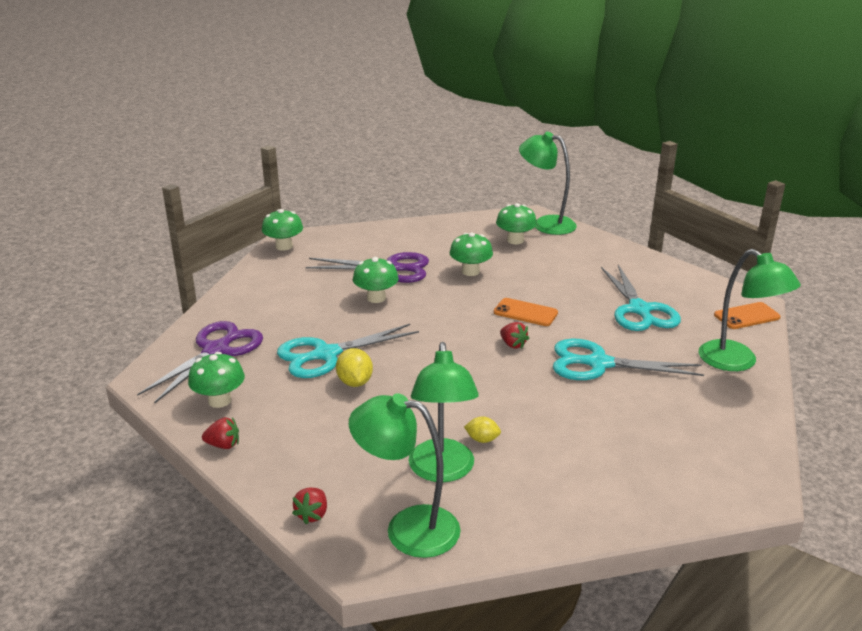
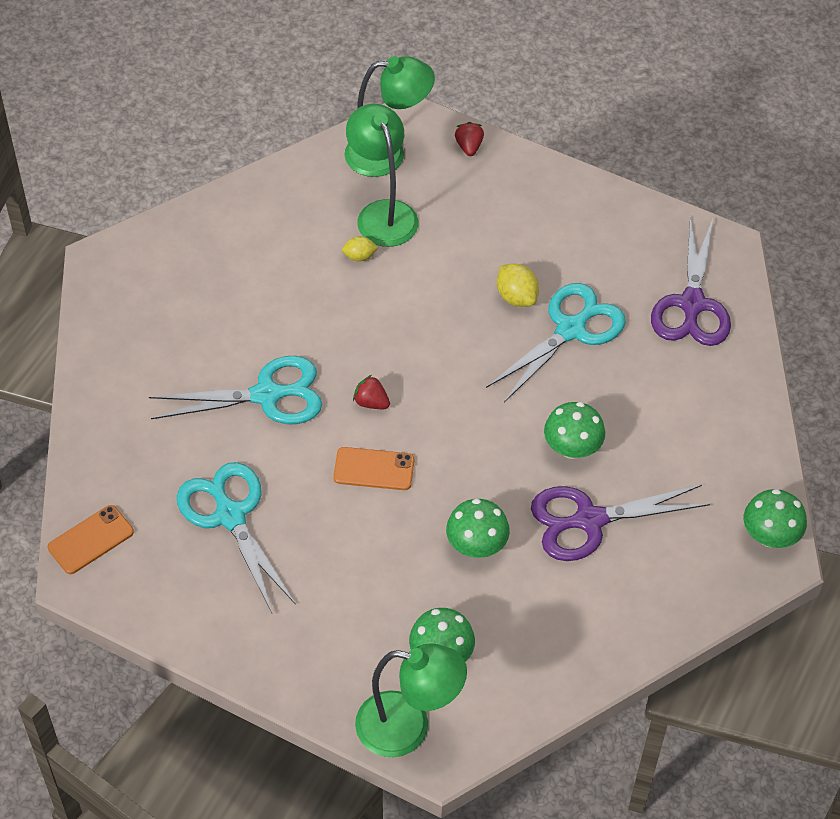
camera: 160 degrees right, 25 degrees up
(219, 400) = (633, 238): green mushroom -> none
(223, 445) = (589, 191): red strawberry -> none
(737, 362) = (109, 440): green lamp -> none

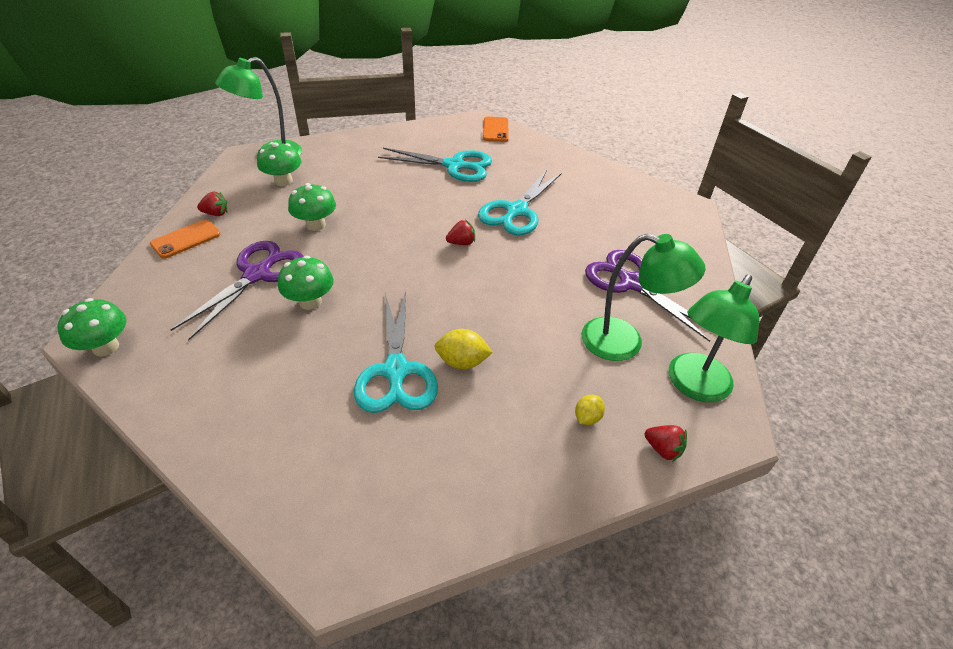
camera: 130 degrees right, 10 degrees down
(359, 256) = (590, 305): yellow lemon -> yellow lemon (587, 418)
(374, 469) = (415, 219): orange phone -> orange phone (186, 239)
(559, 654) = (216, 214): none -> red strawberry
(692, 305) = (316, 474): purple scissors -> purple scissors (631, 283)

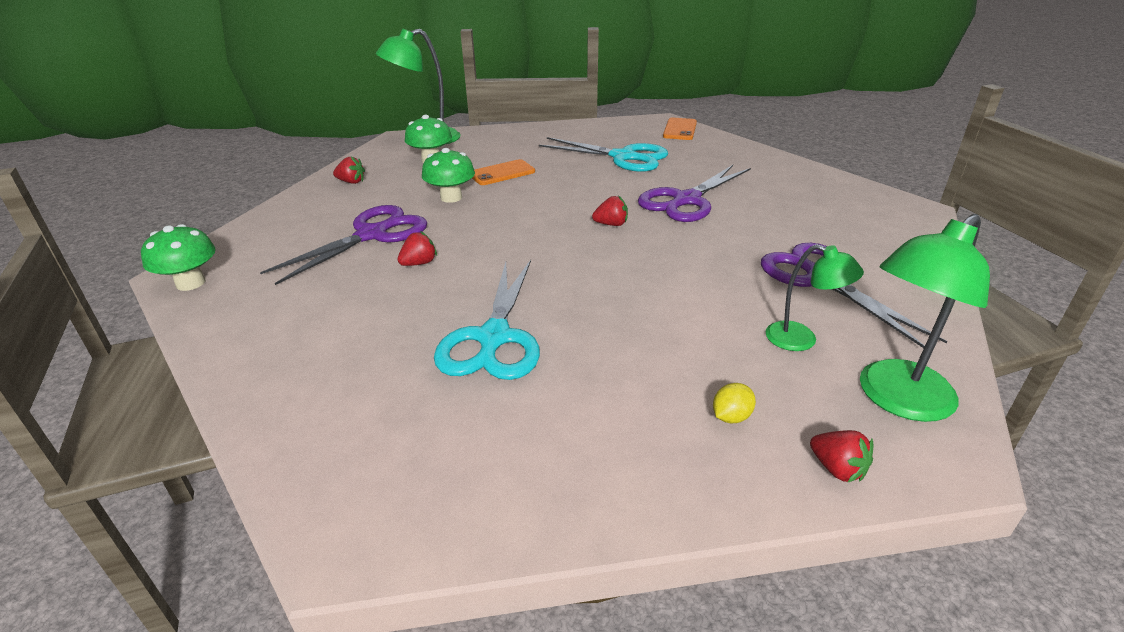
camera: 15 degrees right, 10 degrees down
(186, 239) = (312, 200): orange phone -> orange phone (502, 173)
(310, 302) = (419, 263): green mushroom -> red strawberry
(462, 362) = (578, 338): yellow lemon -> none
(516, 211) = (686, 200): turquoise scissors -> purple scissors
(625, 342) = (801, 340): green lamp -> green lamp, size x0.60

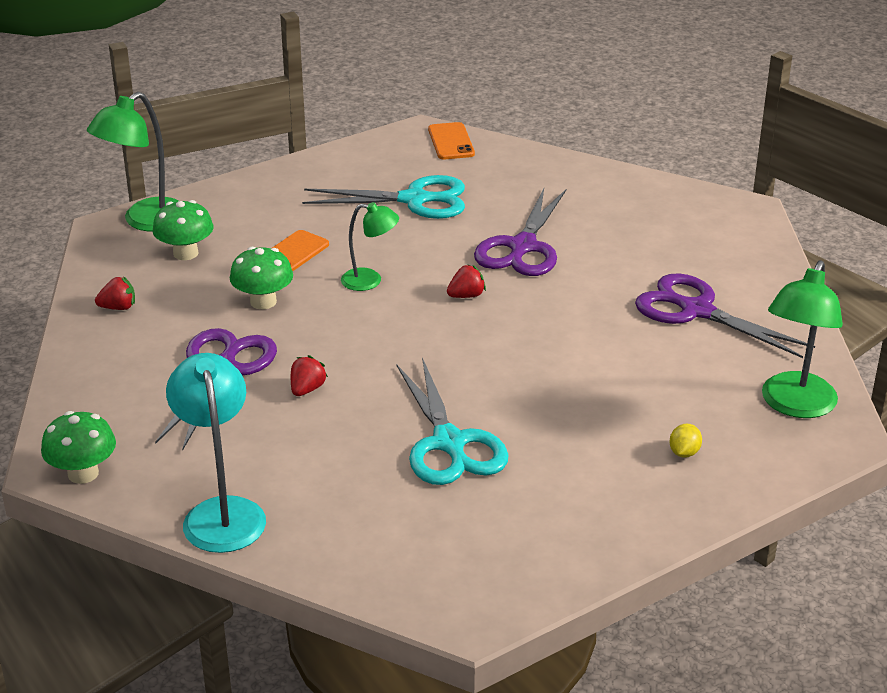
camera: 25 degrees left, 0 degrees up
(245, 344) = (221, 512): none -> turquoise lamp
(801, 340) = (705, 374): green lamp -> green lamp (370, 281)
(837, 469) = (773, 468): red strawberry -> none

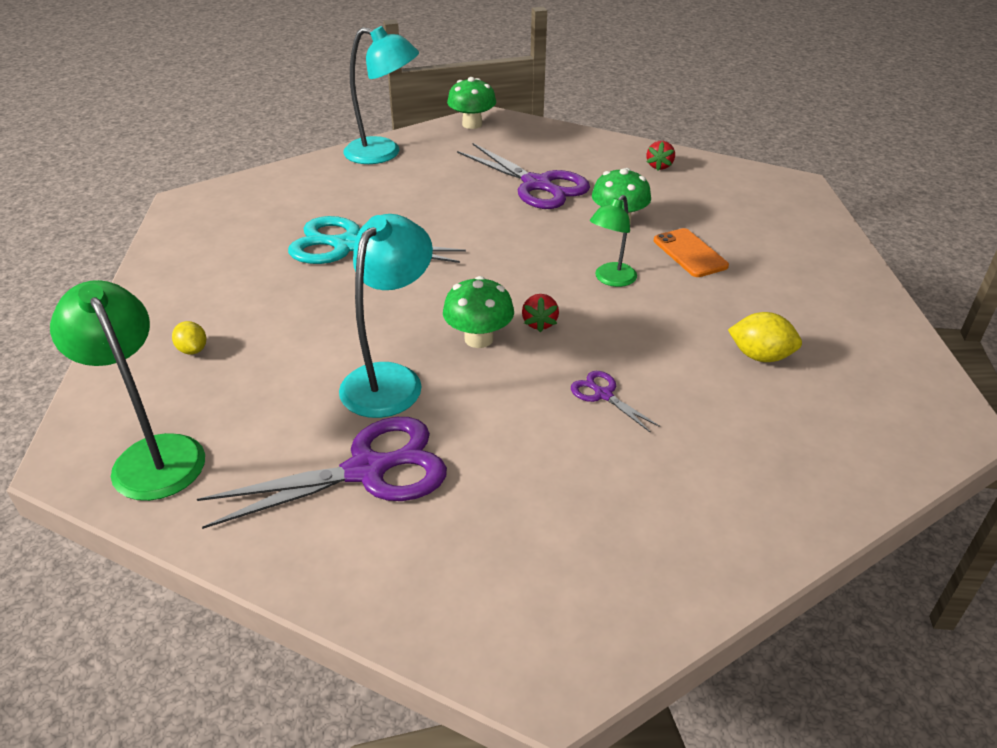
camera: 120 degrees right, 5 degrees up
(146, 221) = (797, 201): green lamp -> none
(185, 253) = (726, 207): green mushroom -> green mushroom (479, 339)
(307, 389) = (478, 209): red strawberry -> none
(415, 200) = (760, 356): turquoise scissors -> yellow lemon
(451, 142) = (913, 439): orange phone -> none
(522, 247) = (603, 394): purple scissors -> purple scissors, size x0.46
(604, 338) = (390, 379): none -> turquoise lamp

